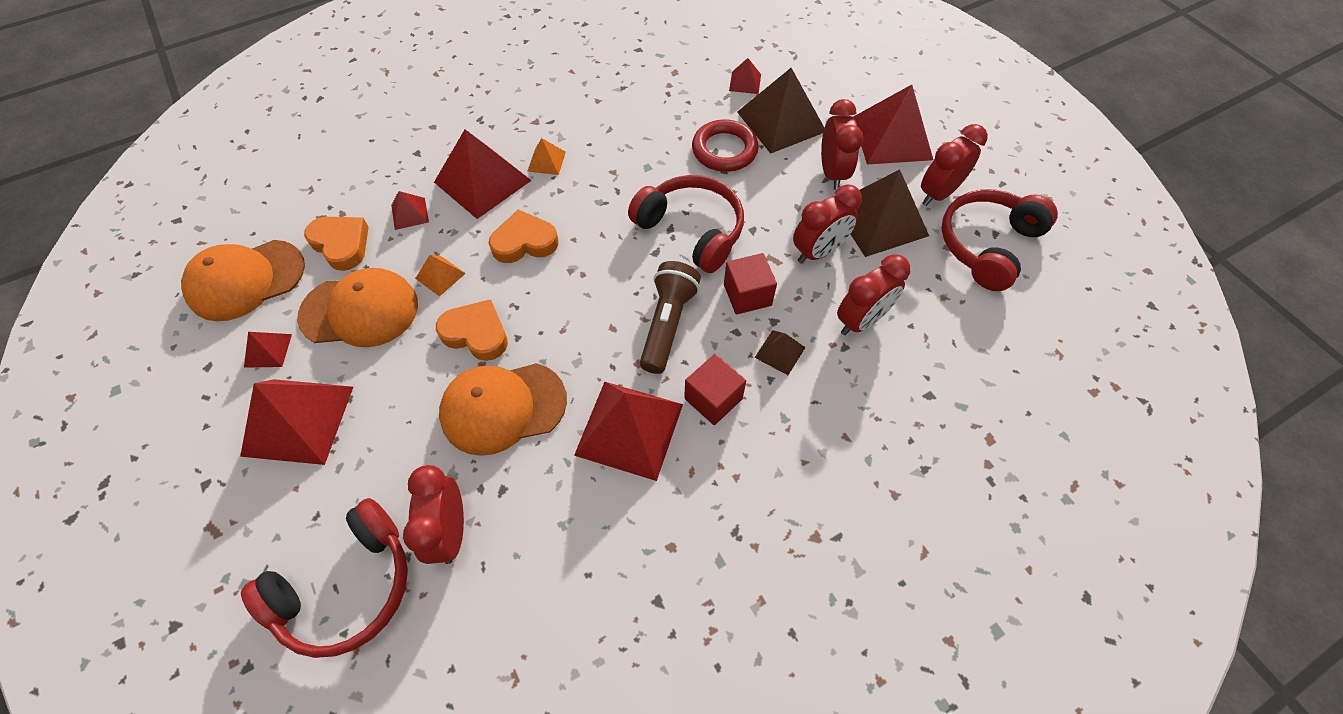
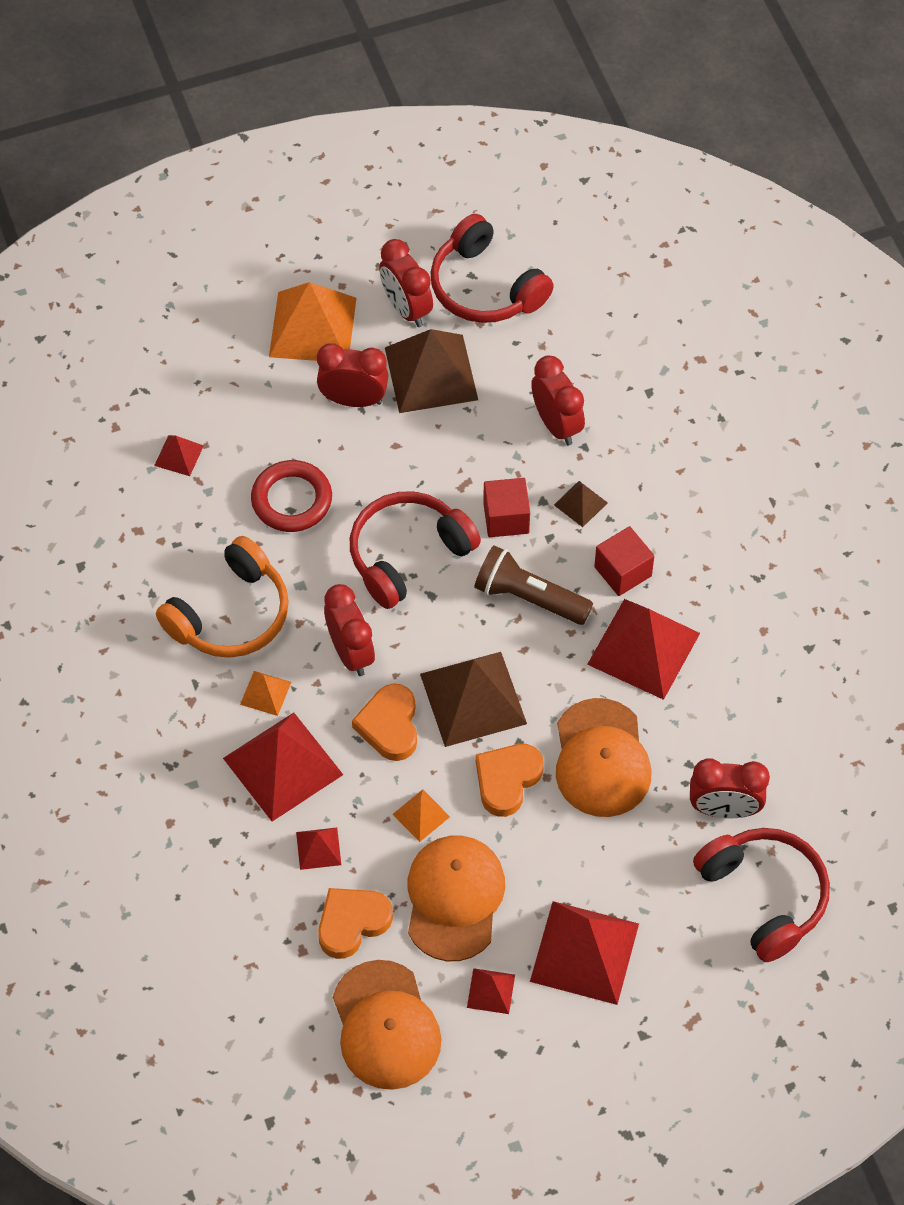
camera: 80 degrees left, 0 degrees up
(613, 131) = (230, 614): none -> orange headphones
(781, 121) = (258, 431): brown pyramid -> brown pyramid (473, 698)
(818, 252) = (463, 440): red clock -> red clock (351, 652)
(892, 138) = (313, 327): red pyramid -> orange pyramid

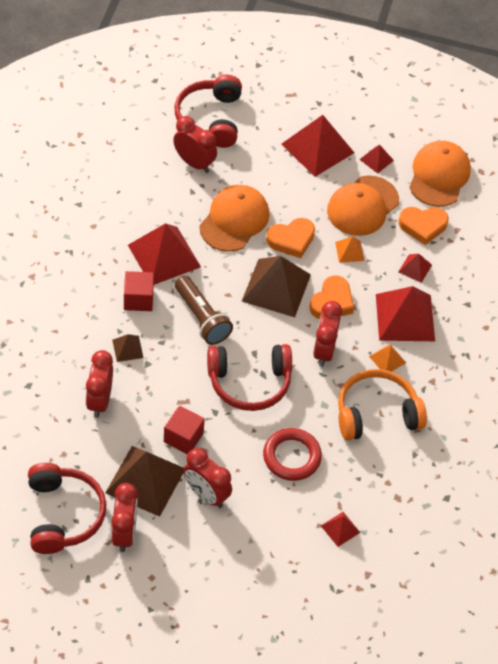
camera: 150 degrees left, 5 degrees down
(313, 327) = (193, 560): orange pyramid -> none
(506, 518) = (176, 367): red cube -> red cube (183, 437)

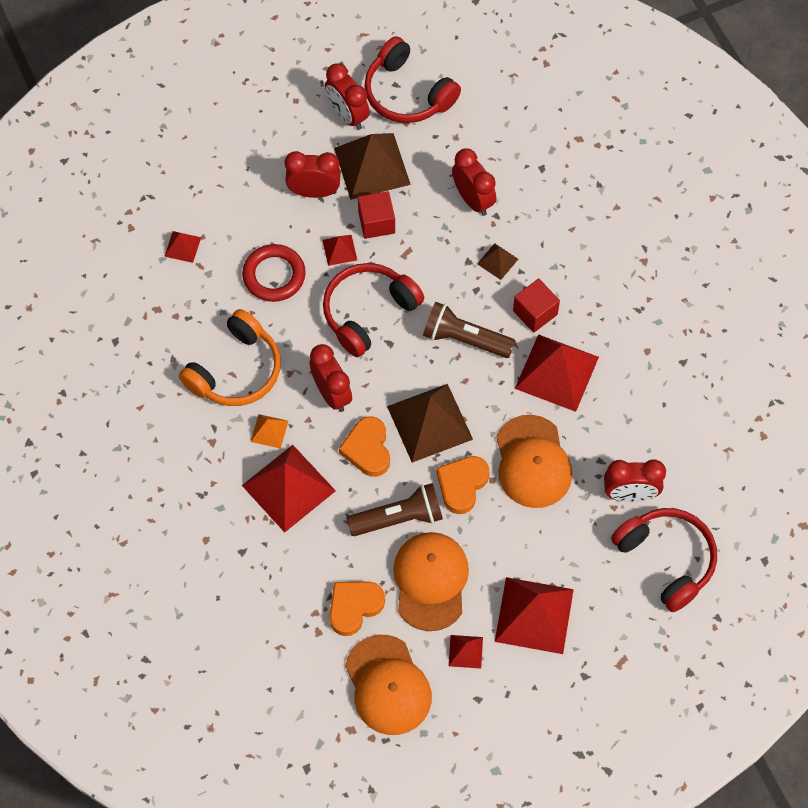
camera: 145 degrees right, 10 degrees up
(349, 251) = (398, 518): orange pyramid -> brown flashlight
(415, 268) = (322, 550): red pyramid -> red pyramid (339, 250)

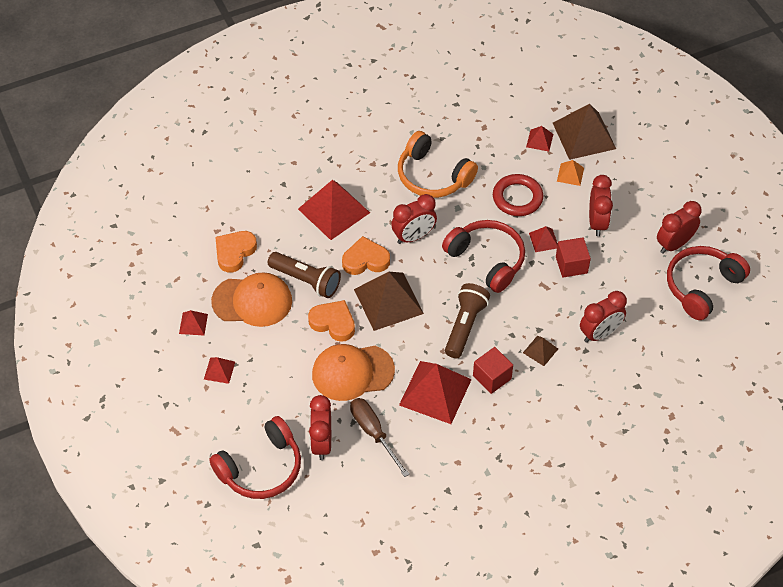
camera: 90 degrees right, 10 degrees down
(269, 431) = (381, 198): orange pyramid -> orange pyramid (570, 174)
(354, 607) = (234, 252): orange heart -> orange heart turned 105 degrees counterclockwise
(372, 166) = (626, 261): brown pyramid -> brown pyramid (584, 135)
(388, 685) = (171, 274): orange cap -> none
(398, 518) = (306, 280): brown flashlight -> brown flashlight turned 45 degrees counterclockwise
(534, 615) = (219, 370): red pyramid -> red pyramid, size x0.47
(614, 438) = (373, 433): none -> brown screwdriver

